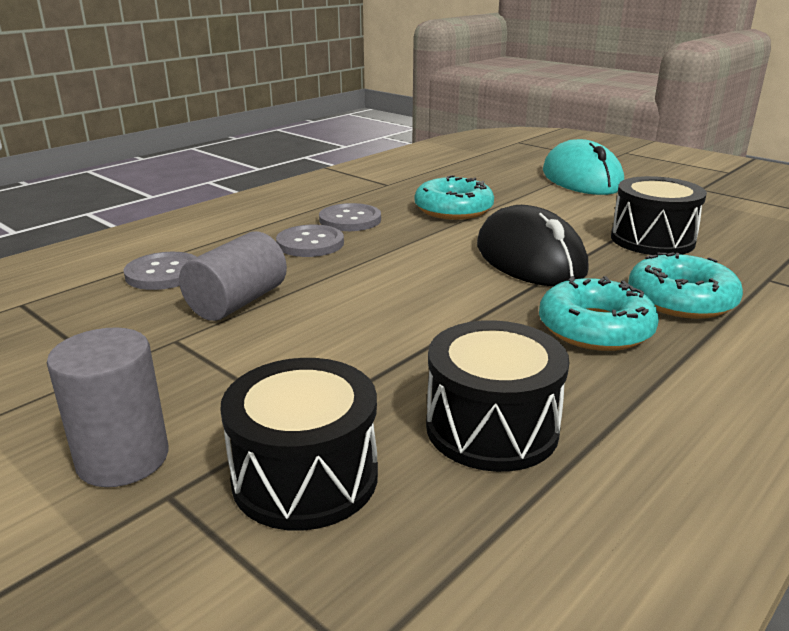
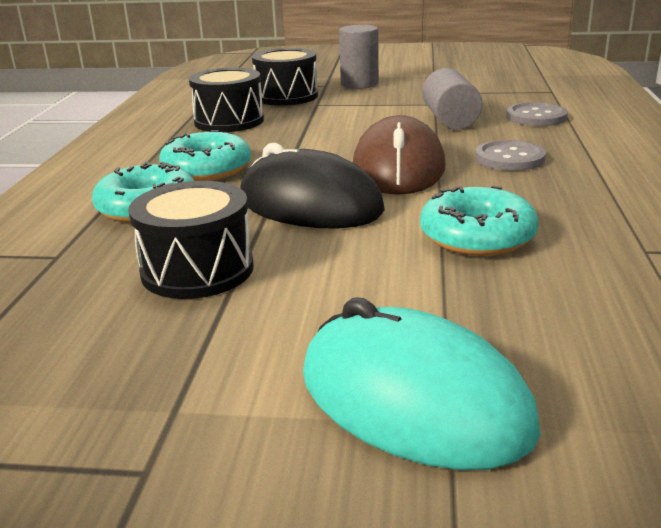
camera: 145 degrees right, 0 degrees up
(350, 220) = (540, 187): grey button -> none
(409, 264) = (399, 168): none -> brown mouse

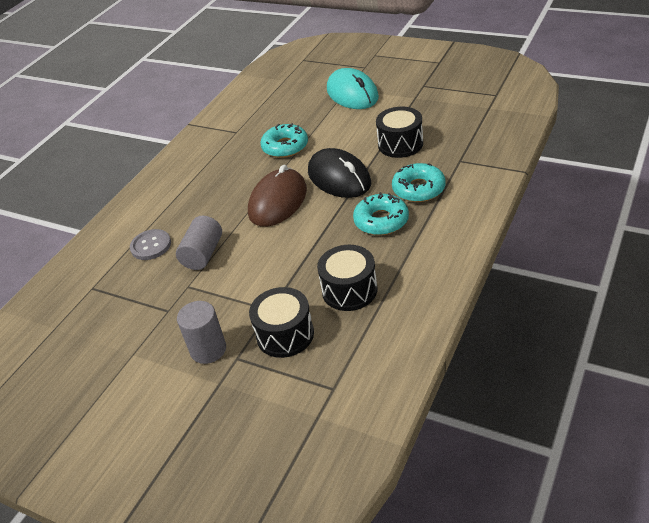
camera: 155 degrees left, 15 degrees up
(509, 158) = (217, 200): grey button -> none

